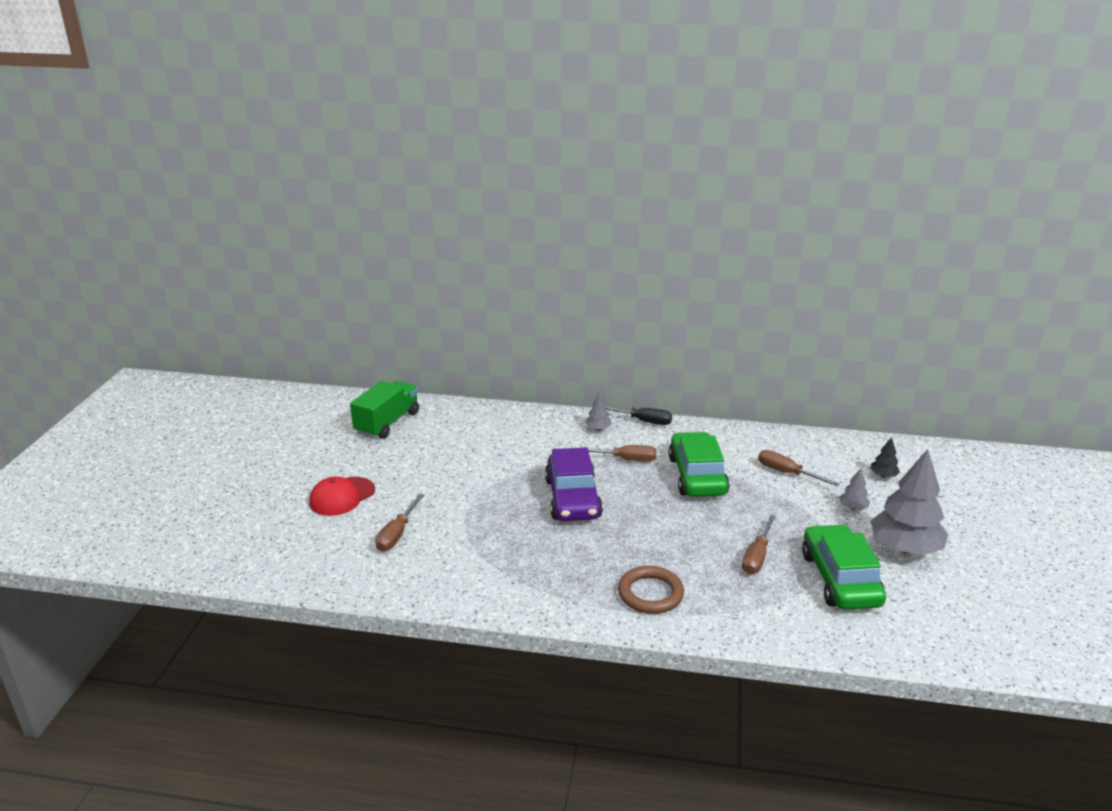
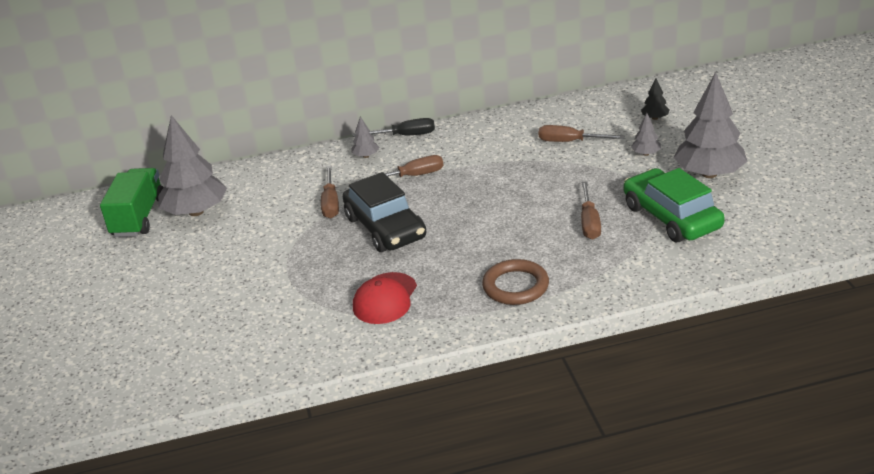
camera: 20 degrees left, 5 degrees up
(342, 496) = (143, 303): red cap -> red cap (385, 299)
(397, 534) = (230, 318): brown screwdriver -> brown screwdriver (331, 203)
(432, 433) = (196, 212): none -> grey tree
(573, 498) = (385, 227): purple car -> black car
(697, 476) = (490, 170): green car -> none

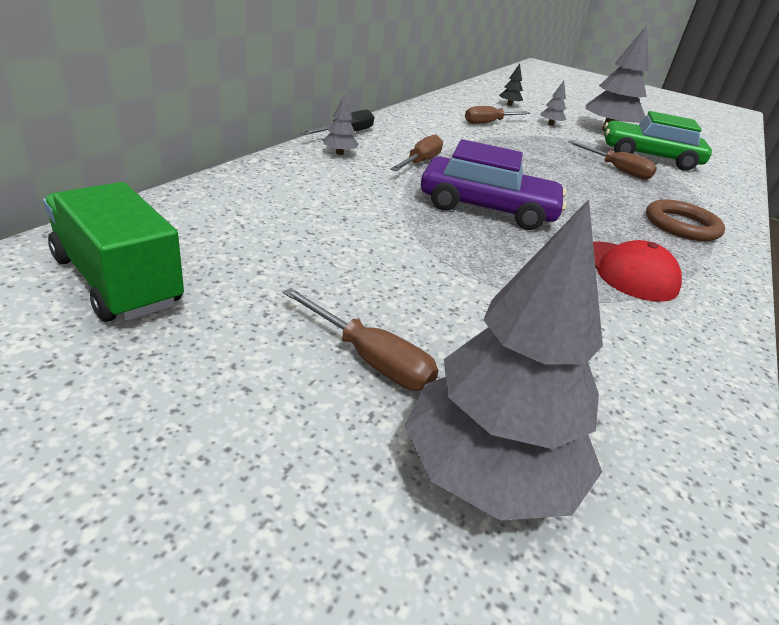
camera: 55 degrees left, 0 degrees up
(196, 212) = (218, 248): grey tree -> grey tree (489, 472)
(331, 203) = (387, 199): brown screwdriver -> brown screwdriver (370, 359)
(385, 227) = (487, 208): black car -> purple car

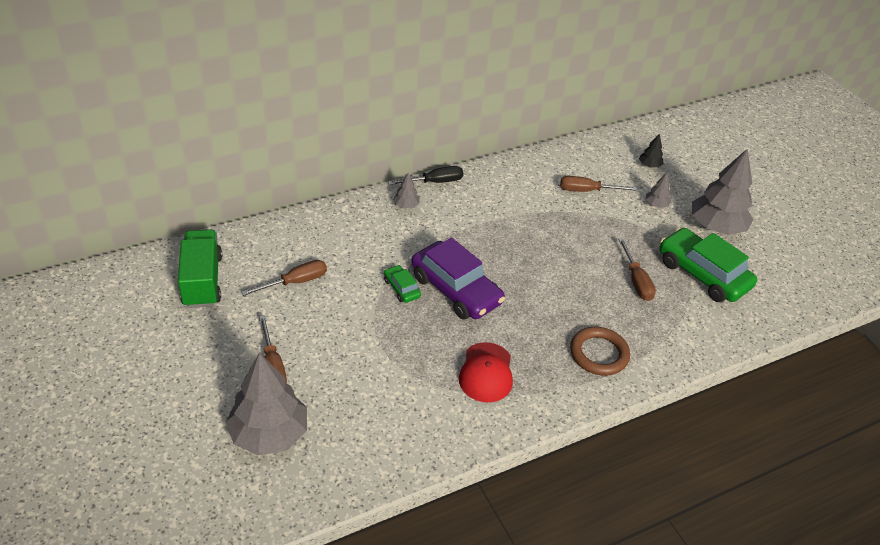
camera: 35 degrees right, 10 degrees up
(420, 162) = (459, 229): brown screwdriver -> brown screwdriver (295, 282)
(430, 220) = (401, 288): none -> green car

